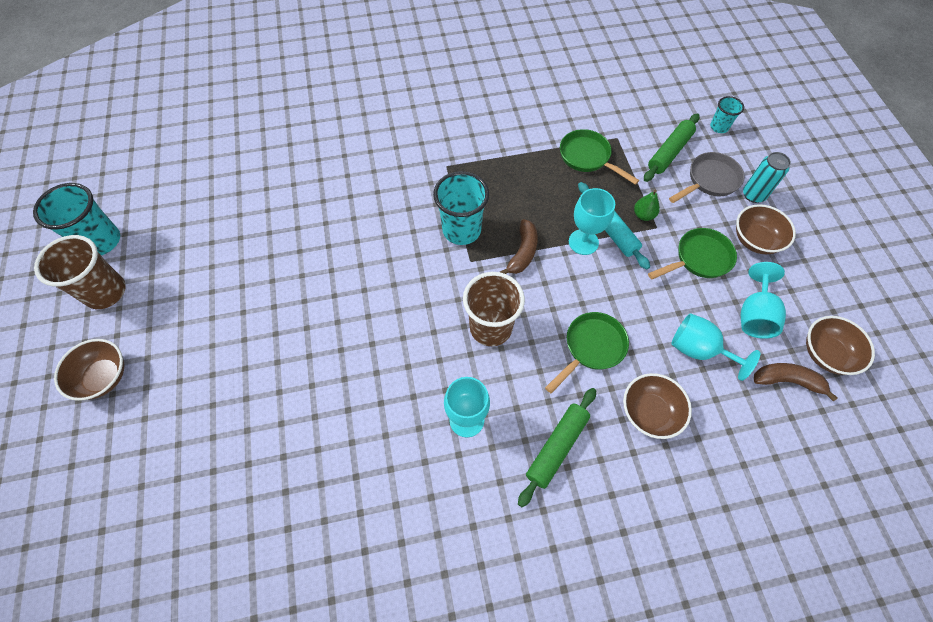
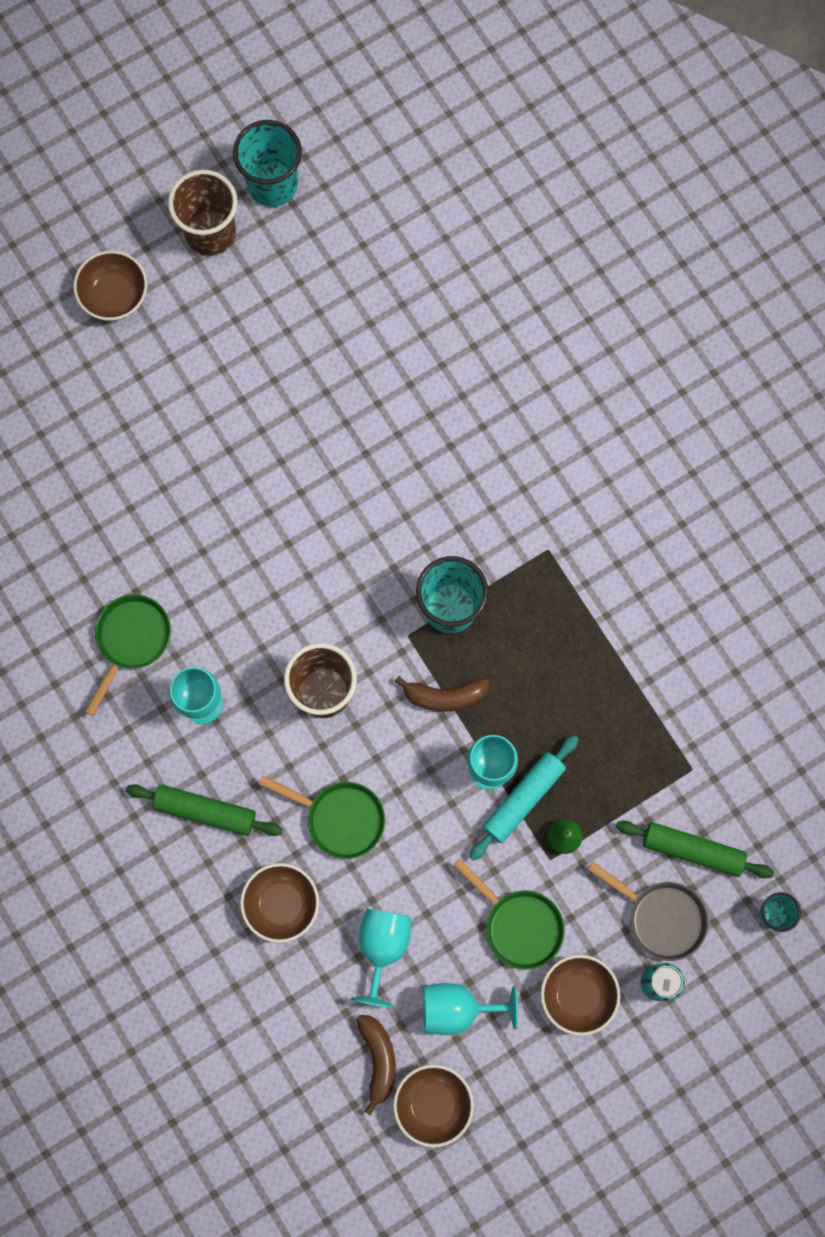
camera: 70 degrees right, 15 degrees up
(587, 157) = (638, 737): green pan -> green pan (131, 640)

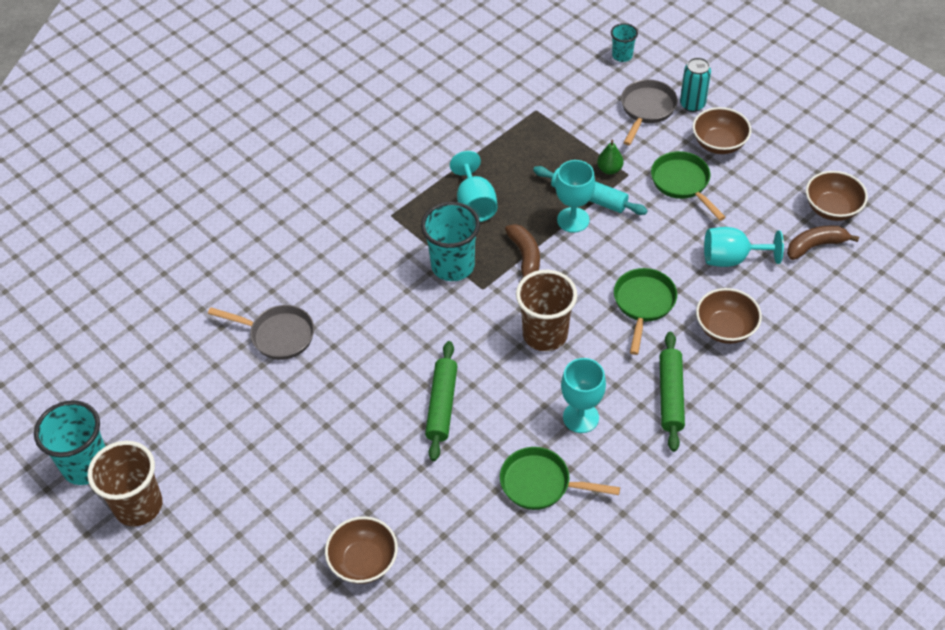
camera: 100 degrees left, 25 degrees down
(114, 295) = (210, 574): brown bowl -> brown bowl (363, 561)
(395, 394) = (277, 335): none -> grey pan
(457, 1008) = (757, 207): turquoise goblet -> turquoise goblet (475, 204)
(519, 924) = (682, 183): green pan -> green pan turned 60 degrees counterclockwise
(692, 850) = (593, 101): green rolling pin -> green rolling pin (441, 405)

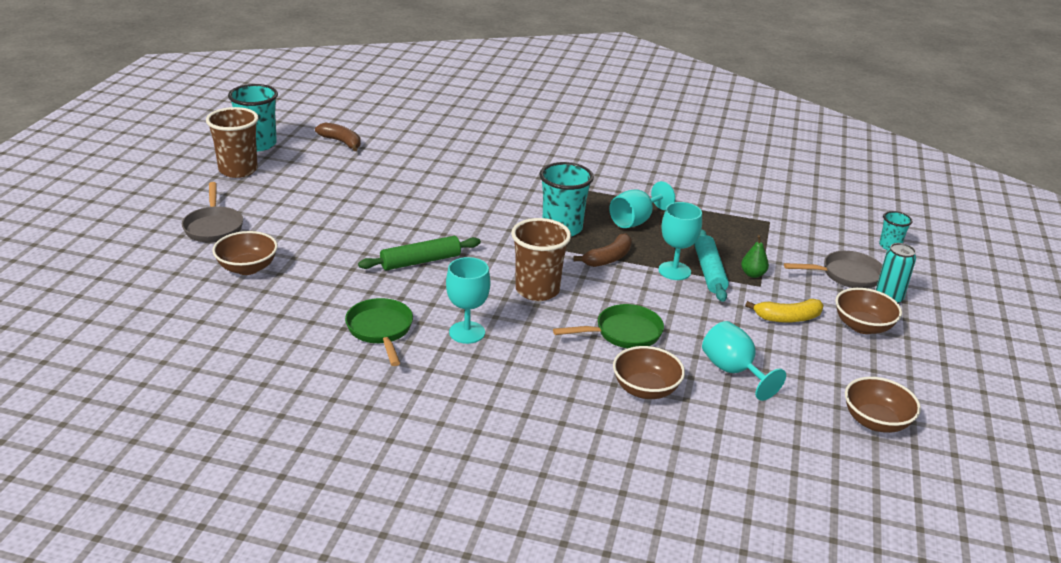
camera: 55 degrees right, 20 degrees down
(277, 335) = (424, 177): grey pan -> grey pan (213, 227)
(670, 396) = (535, 377): green rolling pin -> none
(682, 183) = (787, 318): green pan -> yellow banana
(815, 246) = (813, 423): brown banana -> brown banana (341, 142)

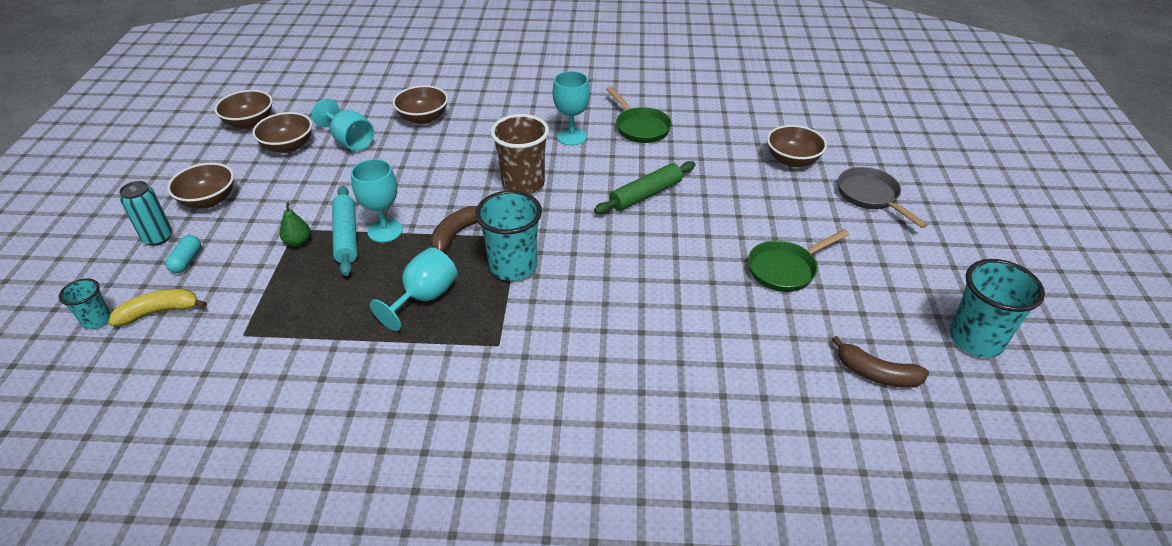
camera: 170 degrees right, 10 degrees up
(238, 170) = (941, 282): brown cup -> none
(623, 333) = (440, 157): green pan -> green pan (785, 269)
(787, 318) = (281, 196): yellow banana -> yellow banana (160, 312)
(807, 377) = (288, 146): none -> brown bowl
(846, 275) = (187, 261): grey pan -> turquoise capsule

